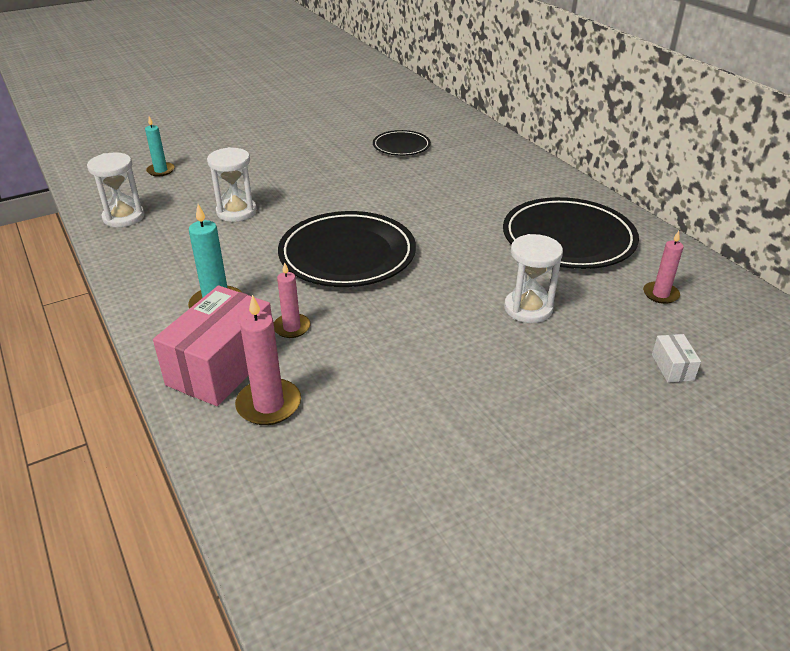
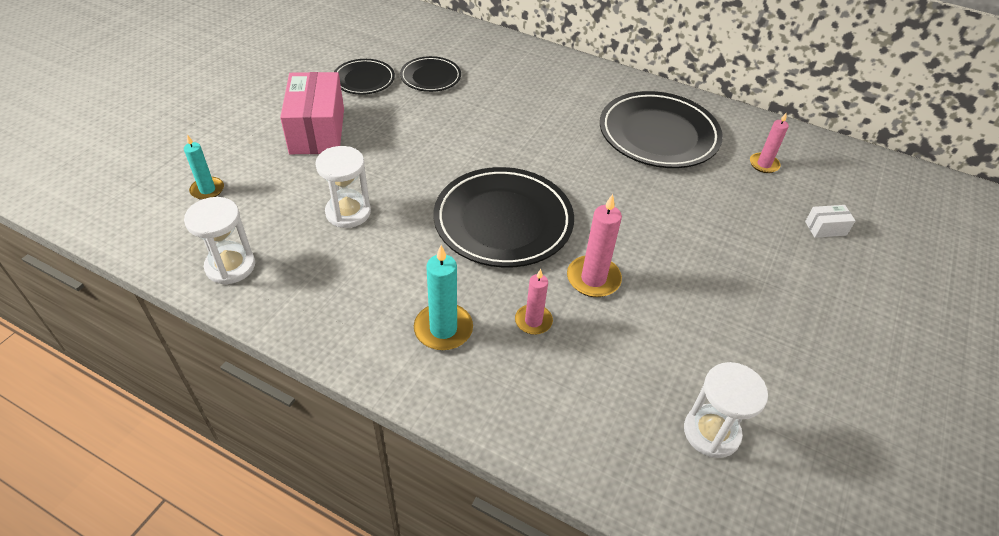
camera: 35 degrees left, 10 degrees up
(222, 366) = (515, 391): pink box -> pink box (317, 131)
(269, 405) = (593, 408): pink candle -> pink candle (593, 279)
(346, 135) = (364, 80): none -> black plate
(528, 308) = (692, 217): white hourglass -> white hourglass (711, 432)
(672, 367) = (825, 228): white box -> white box turned 60 degrees counterclockwise

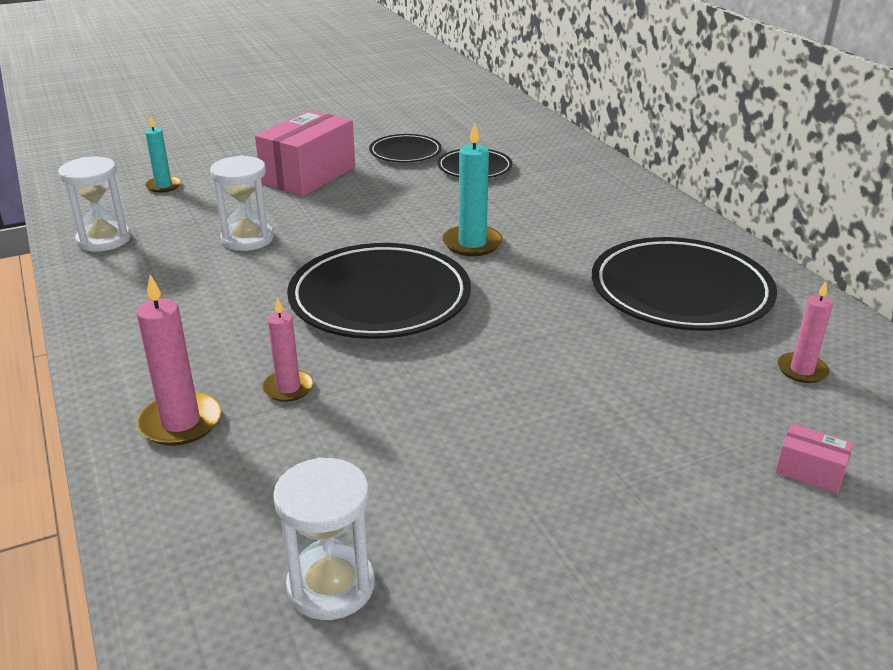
camera: 40 degrees right, 15 degrees down
(443, 329) = (196, 355): turquoise candle -> turquoise candle (472, 243)
(593, 279) = (405, 383): pink candle -> pink candle (181, 422)
(825, 228) = (810, 471): white box -> pink box

